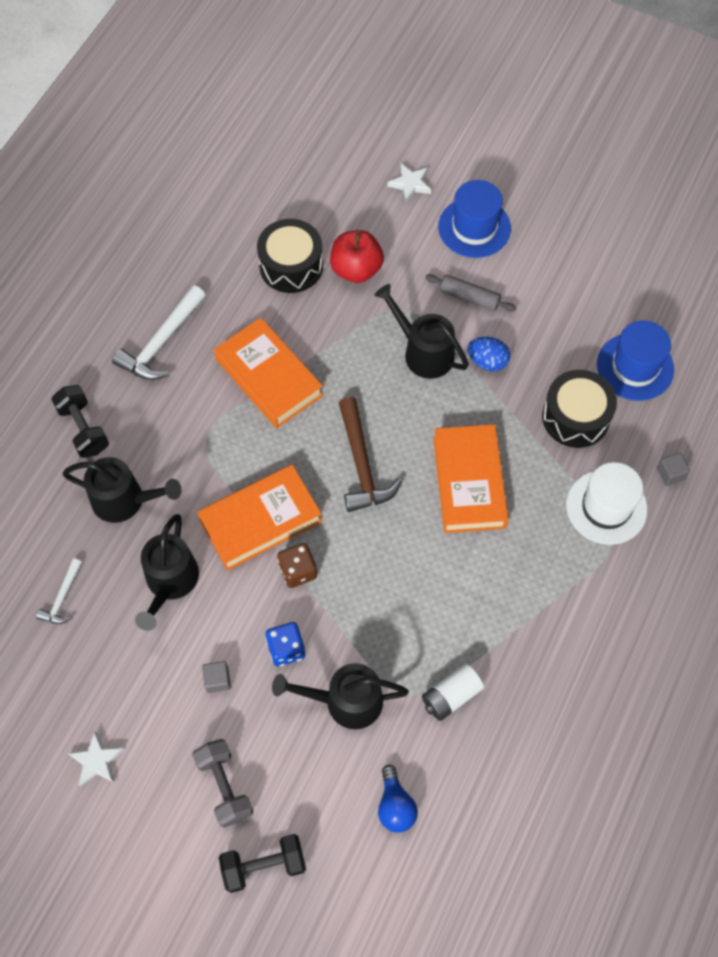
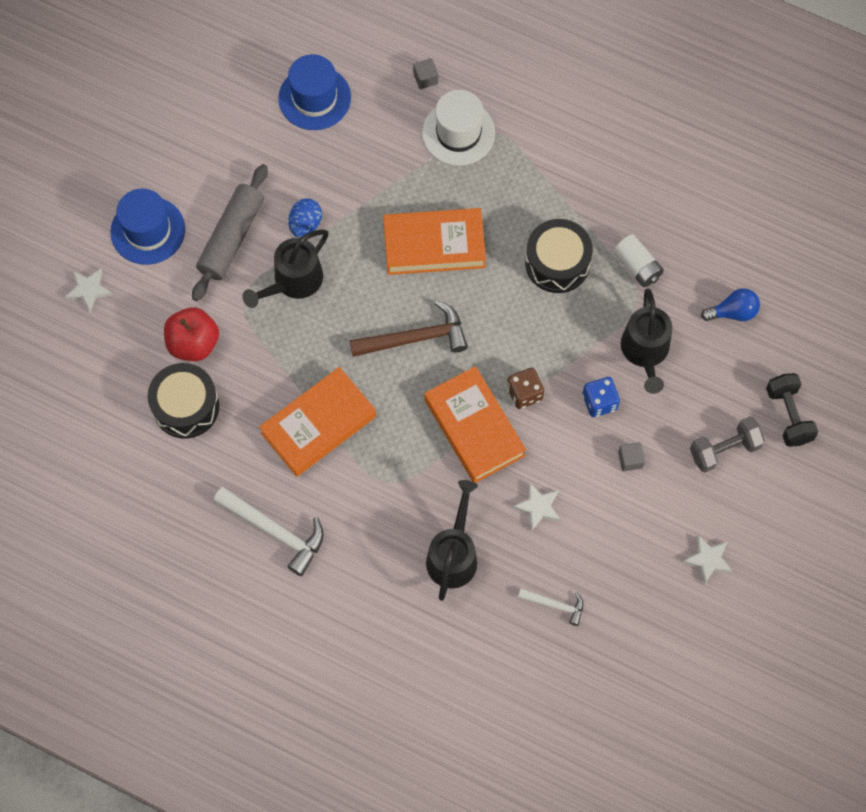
camera: 90 degrees left, 5 degrees up
(83, 429) = (374, 602): black dumbbell -> none
(170, 583) = (538, 507): black watering can -> white star
(469, 297) = (232, 238): grey rolling pin -> grey rolling pin, size x1.66
(575, 417) = (367, 151): black drum -> black drum (557, 263)

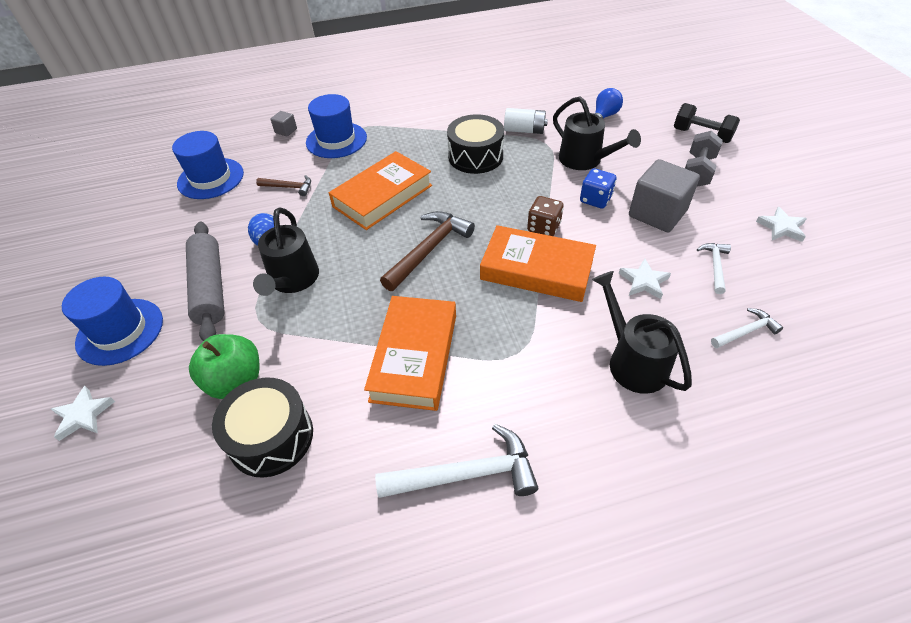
camera: 40 degrees left, 20 degrees down
(193, 343) = (235, 381): red apple -> green apple
(368, 167) = (289, 187): none -> brown hammer
(458, 133) = (336, 140): white hat -> blue hat
(607, 543) = (715, 266): none -> white hammer
(630, 460) = (657, 213): grey cube -> grey cube, size x2.24

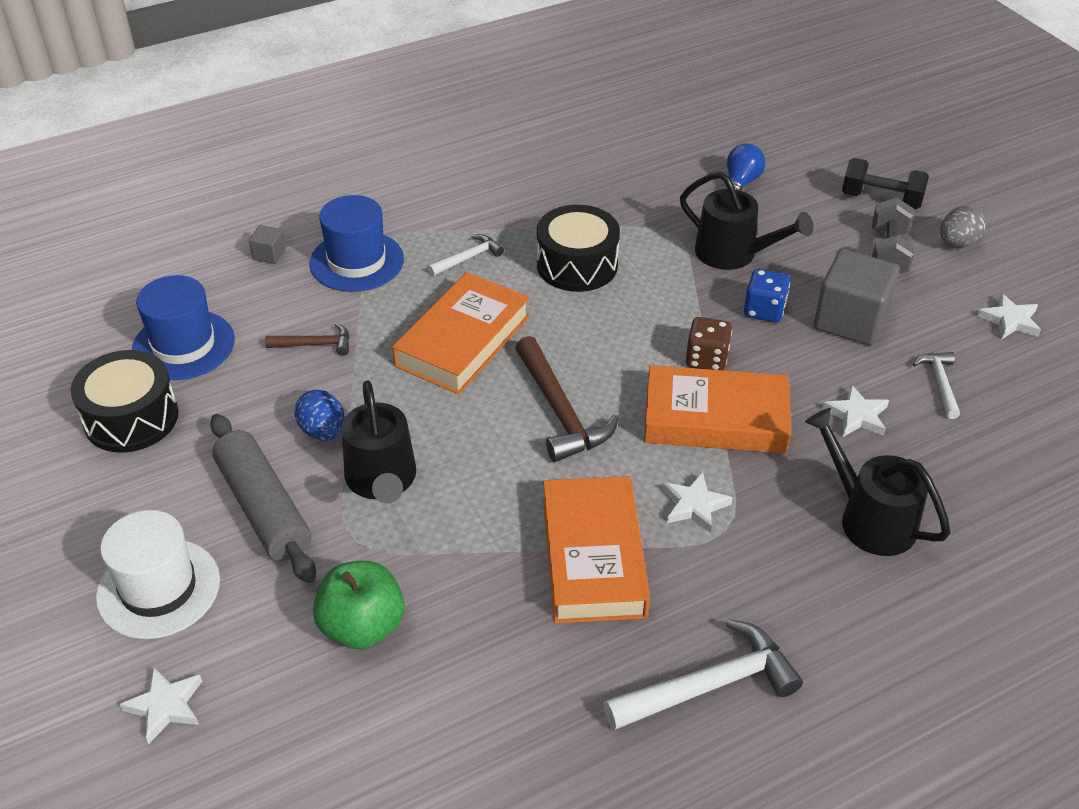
camera: 15 degrees left, 5 degrees down
(120, 331) = (158, 588): blue hat -> white hat
(271, 437) = (444, 687): black drum -> black drum (131, 418)
(429, 250) = (560, 411): brown hammer -> brown hammer turned 135 degrees clockwise
(501, 330) = (694, 505): none -> white star
(524, 130) = (634, 217): white battery -> none
(746, 332) = (994, 462): white hammer -> white hammer (468, 258)
(752, 169) = (957, 243): none -> grey egg

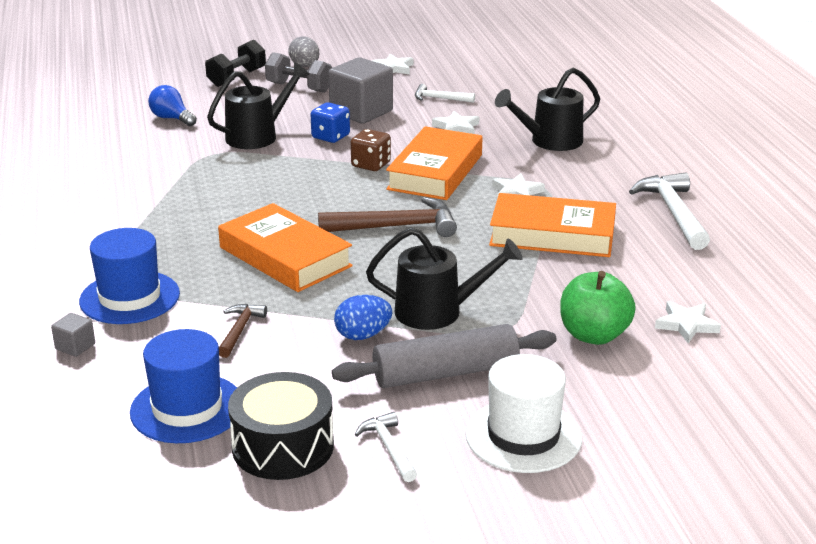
camera: 75 degrees left, 15 degrees down
(165, 706) = (656, 436): white star -> white star (686, 325)
(468, 258) = (172, 241): white hammer -> white hammer (389, 448)
(577, 265) = (222, 196): black drum -> none

